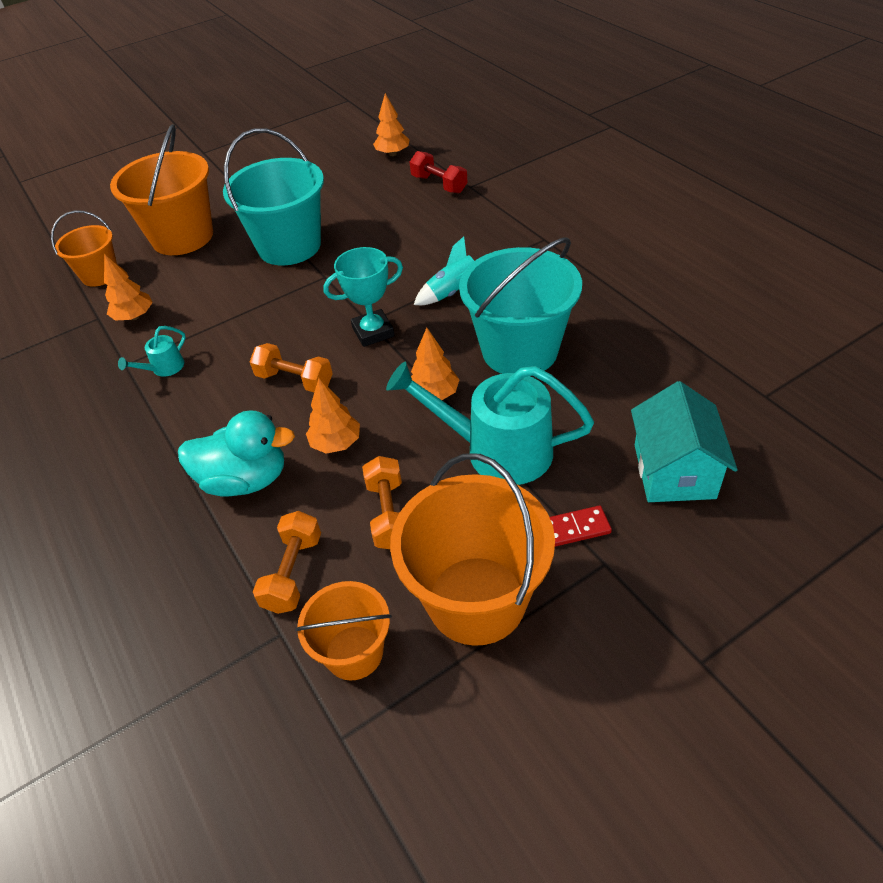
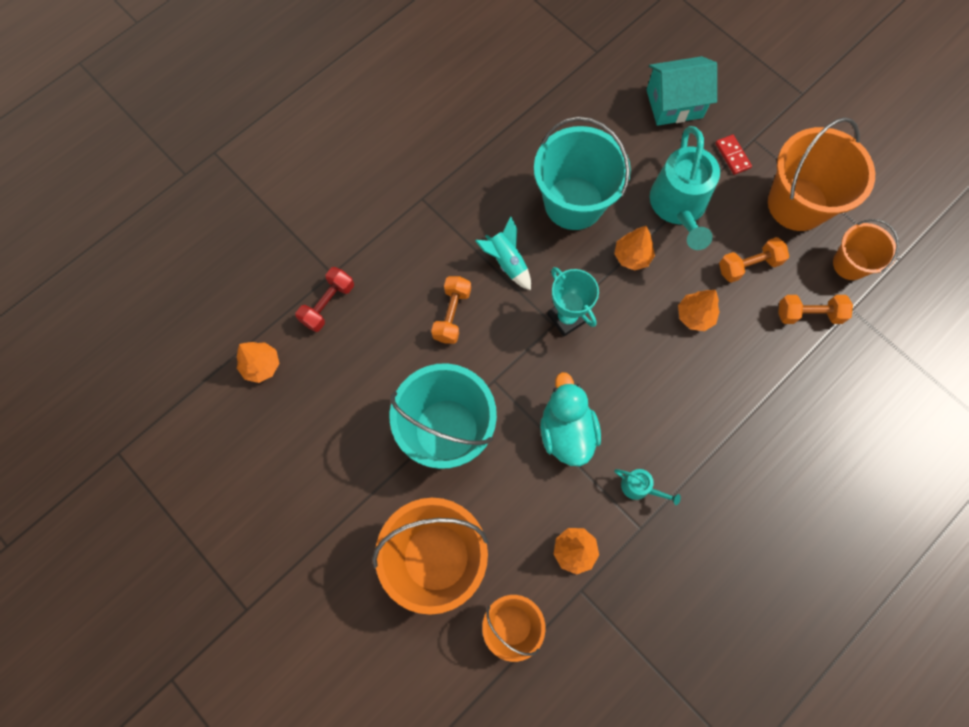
camera: 105 degrees left, 25 degrees up
(245, 480) = (743, 371): turquoise duck -> turquoise duck (566, 431)
(294, 380) = (635, 366): orange dumbbell -> orange dumbbell (452, 315)

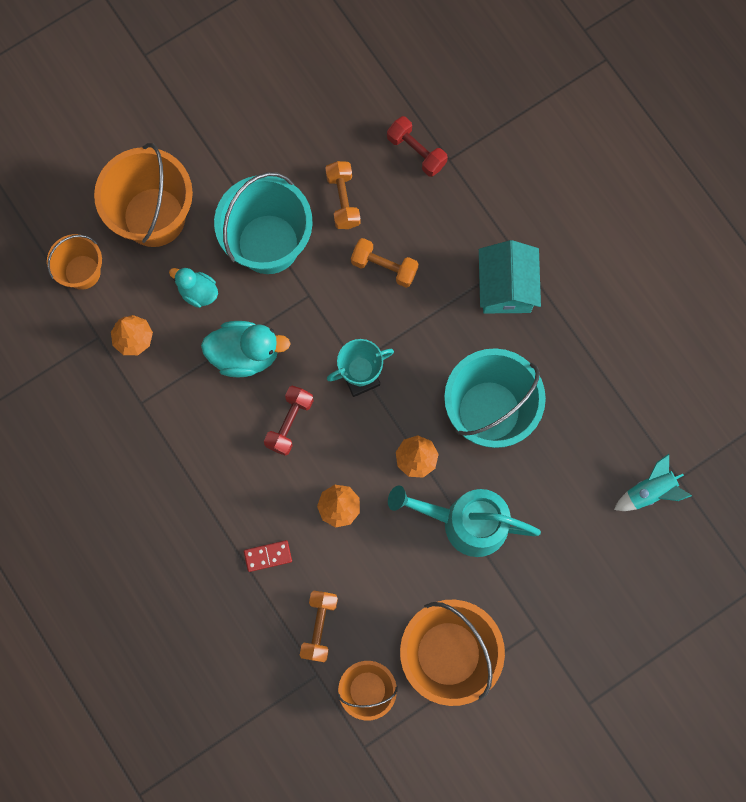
camera: 100 degrees right, 5 degrees up
(261, 366) = (364, 85): orange tree -> none
(506, 262) = (432, 330): turquoise rocket -> turquoise rocket (650, 491)
(511, 492) = (198, 292): none -> turquoise duck
(626, 375) = (289, 423): none -> red dumbbell
(640, 487) = (178, 411): turquoise watering can -> none
(674, 104) = (596, 550): turquoise house -> turquoise house (506, 287)
(732, 155) = (519, 598): red domino -> red domino (268, 556)
(748, 265) = (385, 579): orange dumbbell -> orange dumbbell (343, 200)

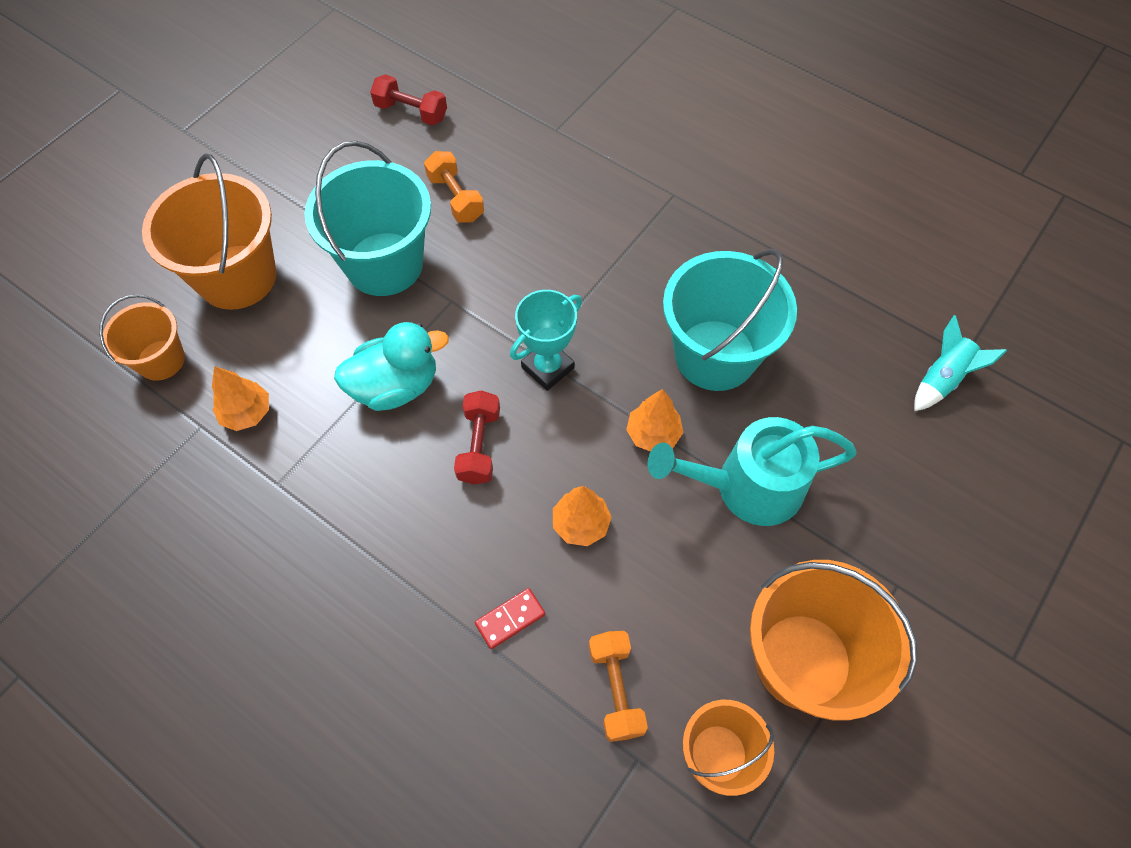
camera: 20 degrees left, 15 degrees down
(198, 292) = (315, 338): turquoise duck -> none
(384, 267) = (528, 247): orange dumbbell -> none
(416, 152) = (519, 133): red dumbbell -> red dumbbell (411, 112)
(506, 287) = (674, 226): turquoise house -> none

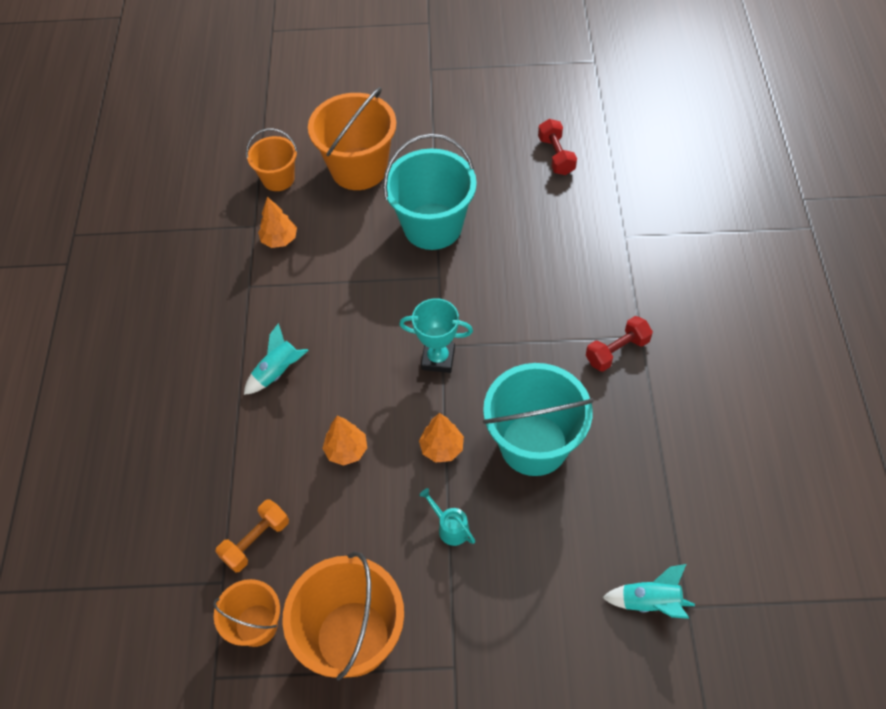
camera: 55 degrees right, 5 degrees down
(395, 386) = (356, 293): turquoise duck -> none
(422, 528) = (278, 372): none -> turquoise rocket
(455, 198) = (515, 224): orange dumbbell -> none
(479, 445) = (354, 362): red dumbbell -> red dumbbell (617, 351)
(510, 619) = (257, 456): red domino -> none
(746, 487) = (450, 527): turquoise watering can -> turquoise watering can, size x0.44

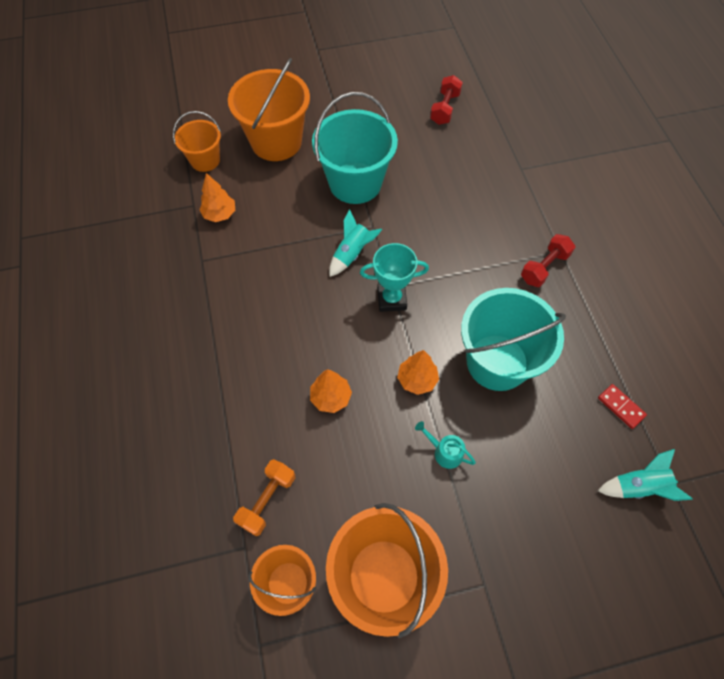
camera: 15 degrees left, 5 degrees up
(278, 372) = (249, 335): turquoise rocket -> turquoise rocket (352, 254)
(556, 156) = (445, 109): red dumbbell -> red dumbbell turned 45 degrees clockwise
(657, 516) = (620, 407): none -> red domino

